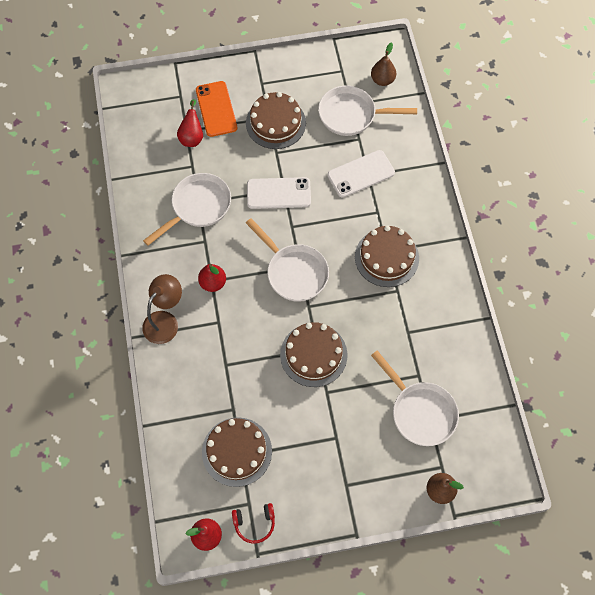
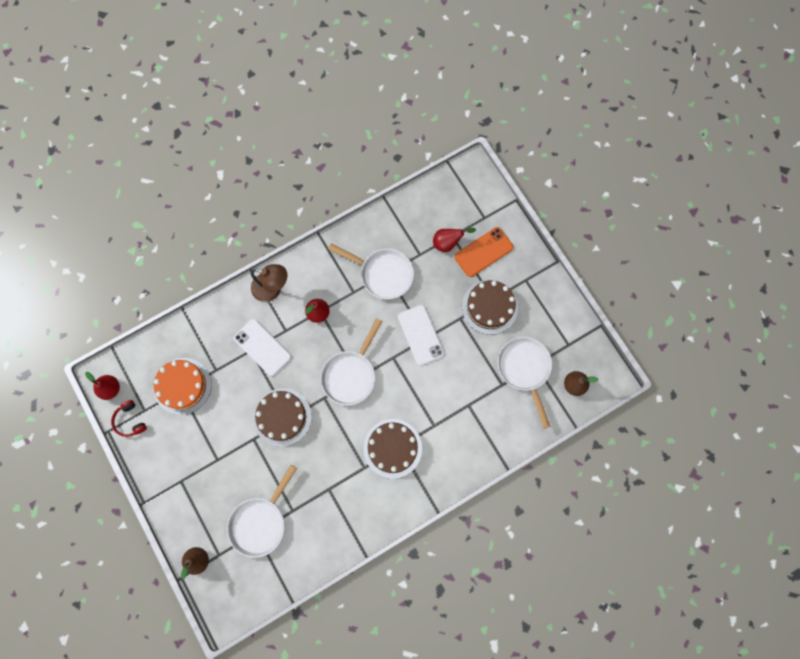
camera: 70 degrees right, 10 degrees up
(237, 451) = (182, 386): brown cake -> orange cake
(361, 174) = (467, 398): white phone -> white phone (262, 347)

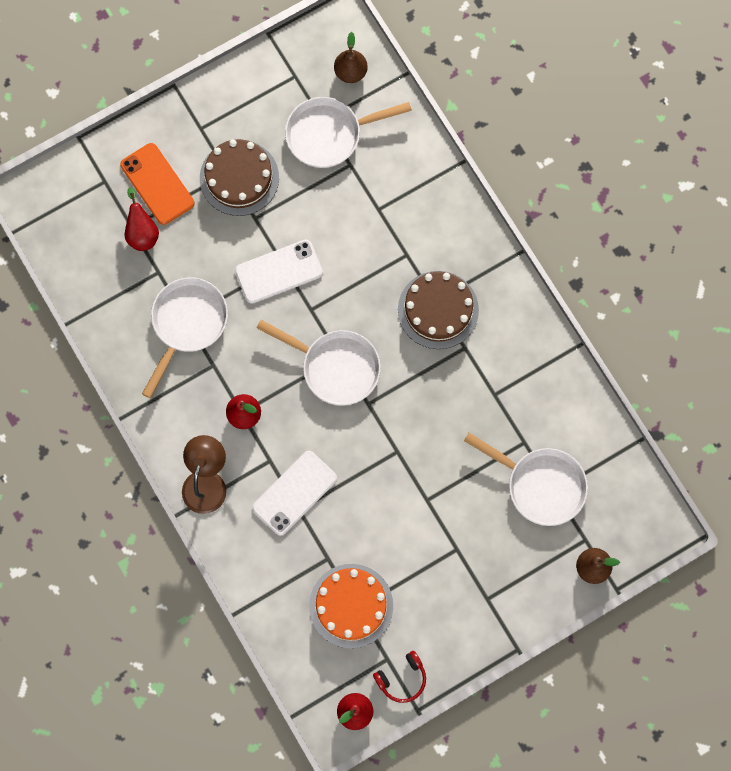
camera: 90 degrees left, 0 degrees up
(282, 417) = (395, 461): brown cake -> none

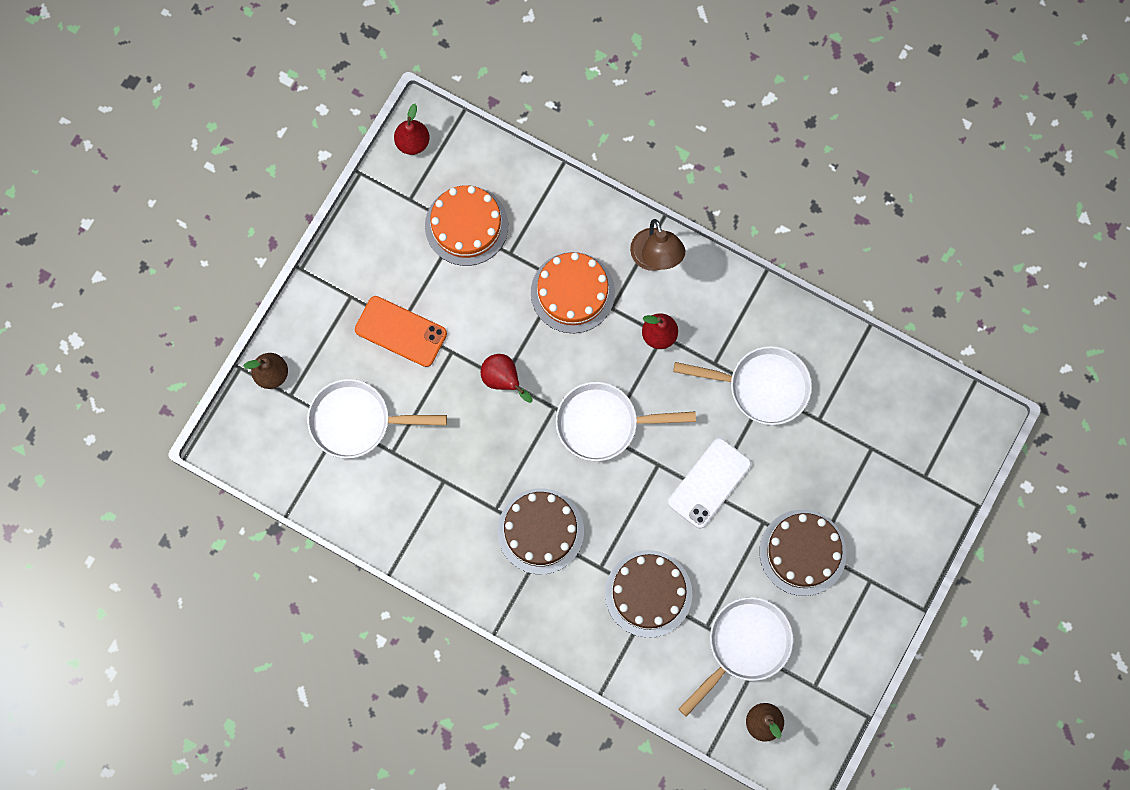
camera: 150 degrees right, 0 degrees up
(142, 233) = (857, 447): red pear -> red pear (503, 380)
(157, 184) = (874, 502): orange phone -> orange phone (400, 331)
(187, 324) = (762, 387): white pan -> white pan turned 75 degrees counterclockwise
(294, 493) = (572, 292): white phone -> orange cake
(380, 214) = (648, 593): none -> brown cake
(402, 679) = (388, 190): red headphones -> none

